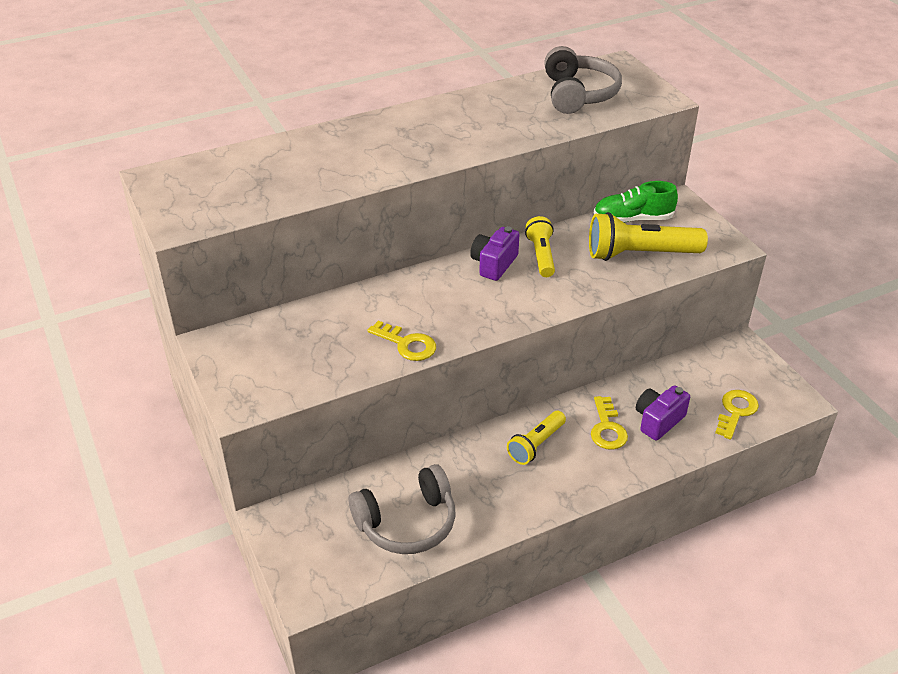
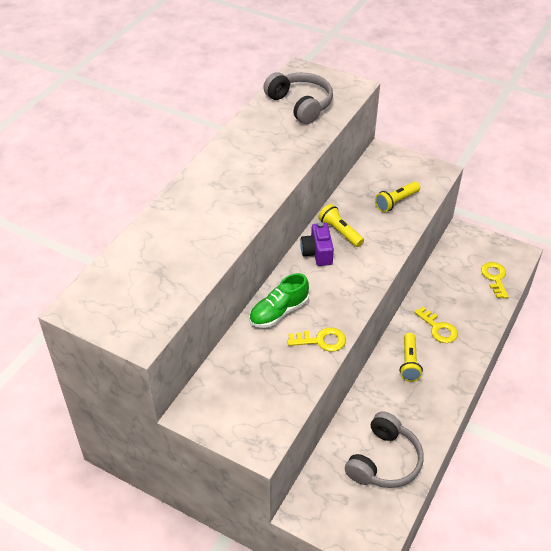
camera: 35 degrees left, 5 degrees up
(633, 219) = (369, 178): green shoe -> green shoe (279, 312)
(640, 254) = (396, 202): yellow flashlight -> yellow flashlight, size x0.60
(658, 421) = (460, 307): purple camera -> none

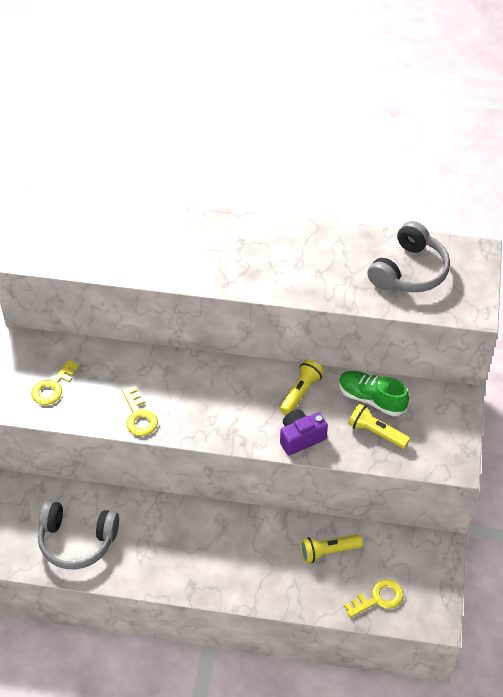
camera: 70 degrees right, 5 degrees up
(279, 312) = (163, 372): green shoe -> green shoe (371, 399)
(317, 253) = (259, 381): purple camera -> purple camera (301, 438)
(409, 363) = (209, 535): yellow flashlight -> yellow flashlight (328, 551)
(438, 328) = (270, 553): yellow key -> yellow key (53, 387)

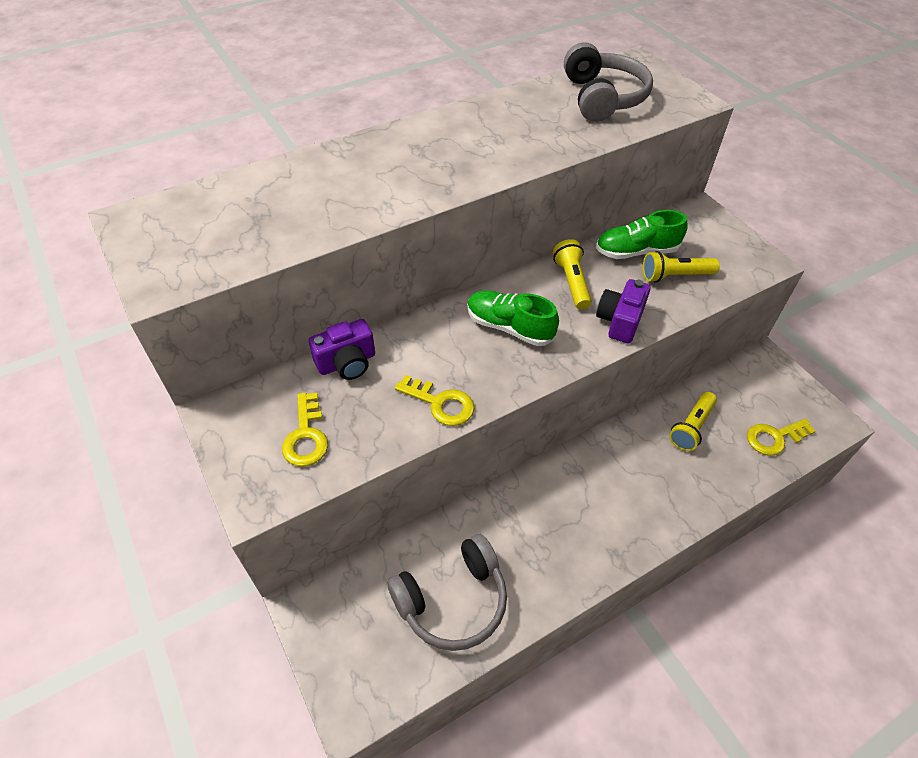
camera: 40 degrees left, 0 degrees up
(112, 358) = (347, 363): none -> purple camera
(227, 397) = (509, 327): none -> green shoe
(378, 598) = (774, 438): yellow key -> yellow key turned 135 degrees counterclockwise

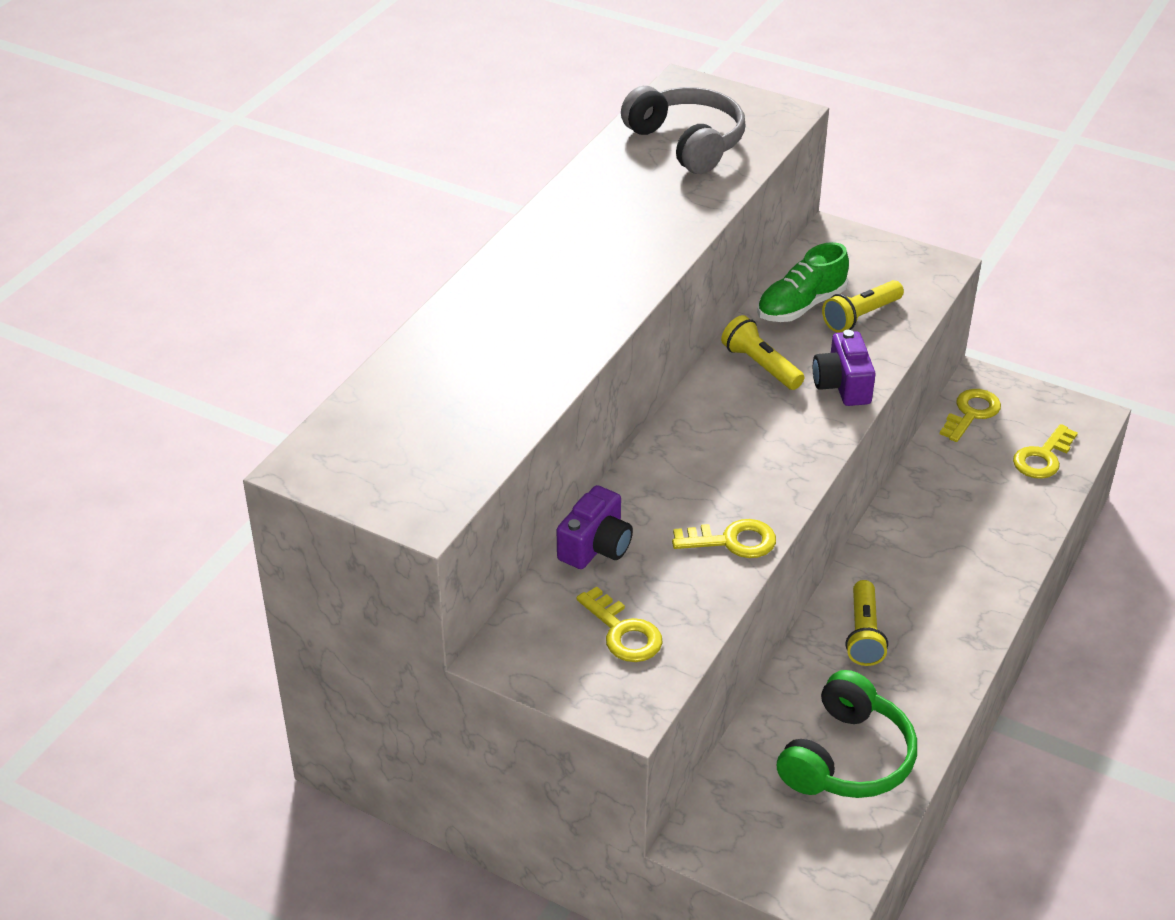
camera: 30 degrees left, 10 degrees down
(453, 601) = (847, 758): grey headphones -> green headphones
(509, 327) = (735, 438): green shoe -> none
(691, 427) = (955, 484): yellow flashlight -> yellow flashlight (863, 634)
(741, 380) = (971, 413): none -> yellow key

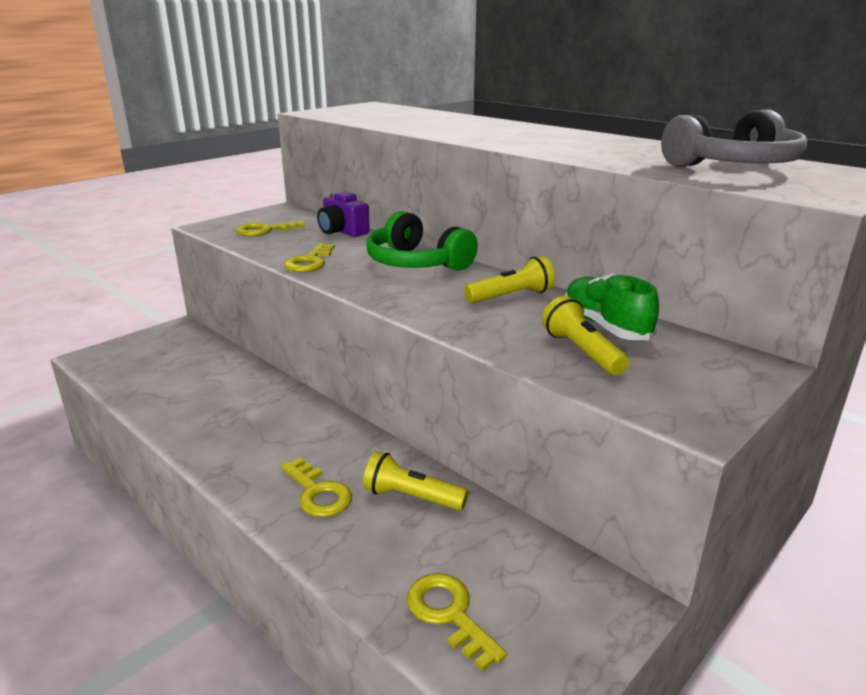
camera: 105 degrees right, 15 degrees down
(842, 385) = (466, 324): purple camera -> none
(847, 758) = (176, 383): green headphones -> green headphones (416, 263)
(863, 634) = (276, 414): yellow flashlight -> yellow flashlight (411, 497)
(971, 413) = (554, 571): yellow key -> yellow key (318, 493)

